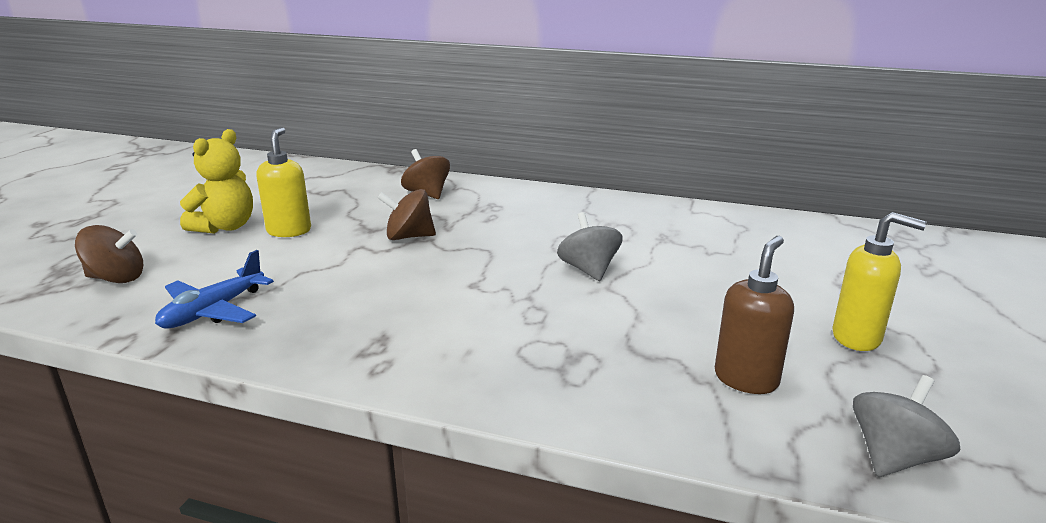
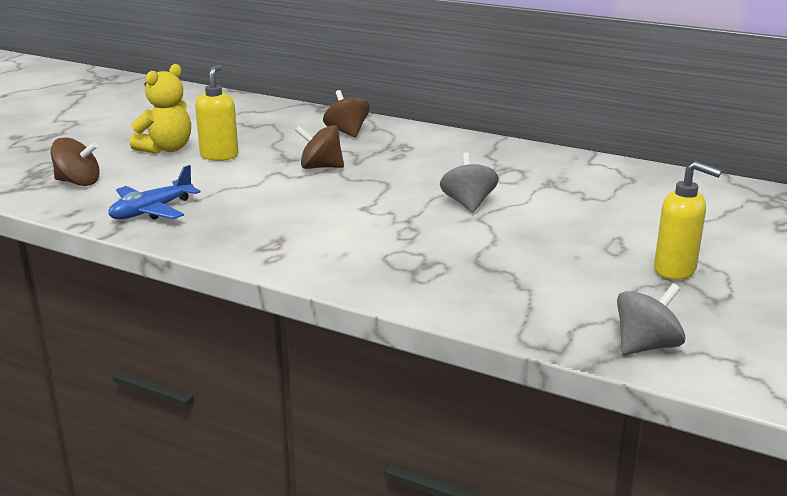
camera: 10 degrees right, 0 degrees up
(746, 379) = (560, 289): brown soap dispenser -> none

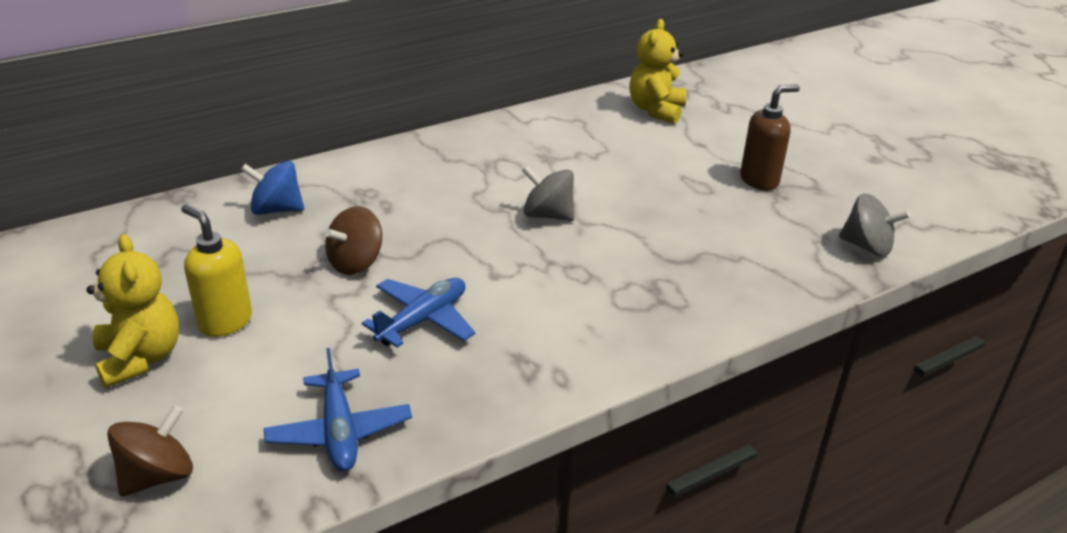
camera: 60 degrees left, 10 degrees up
(284, 201) = (423, 320): none -> blue plane
(347, 132) = (276, 209): brown spinning top -> blue spinning top
(646, 346) = (867, 246): grey spinning top -> grey spinning top turned 120 degrees clockwise
(675, 270) = (759, 180): yellow soap dispenser -> brown soap dispenser
(712, 201) = (656, 110): none -> yellow teddy bear

